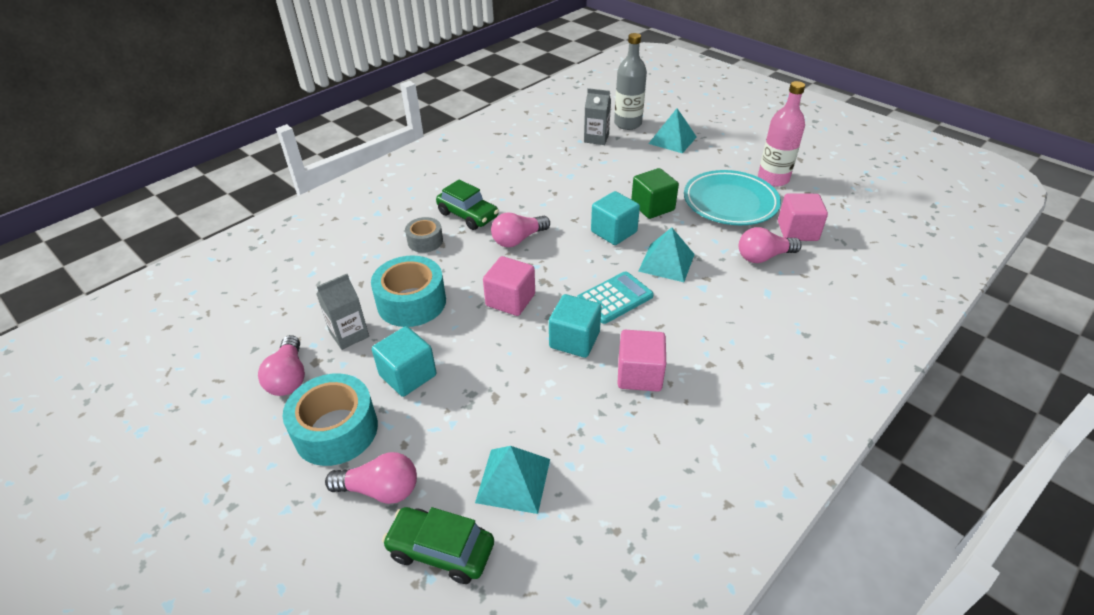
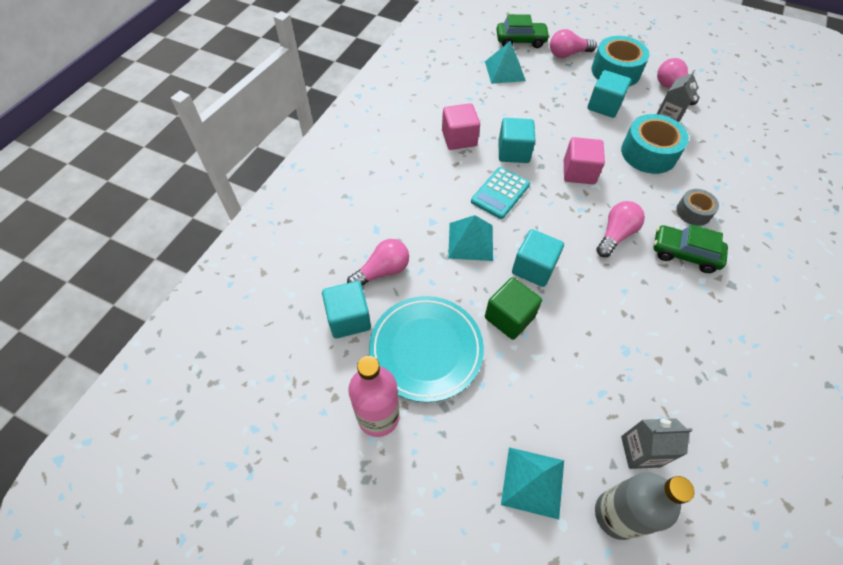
camera: 160 degrees right, 15 degrees up
(797, 231) = (349, 319): pink cube -> turquoise cube

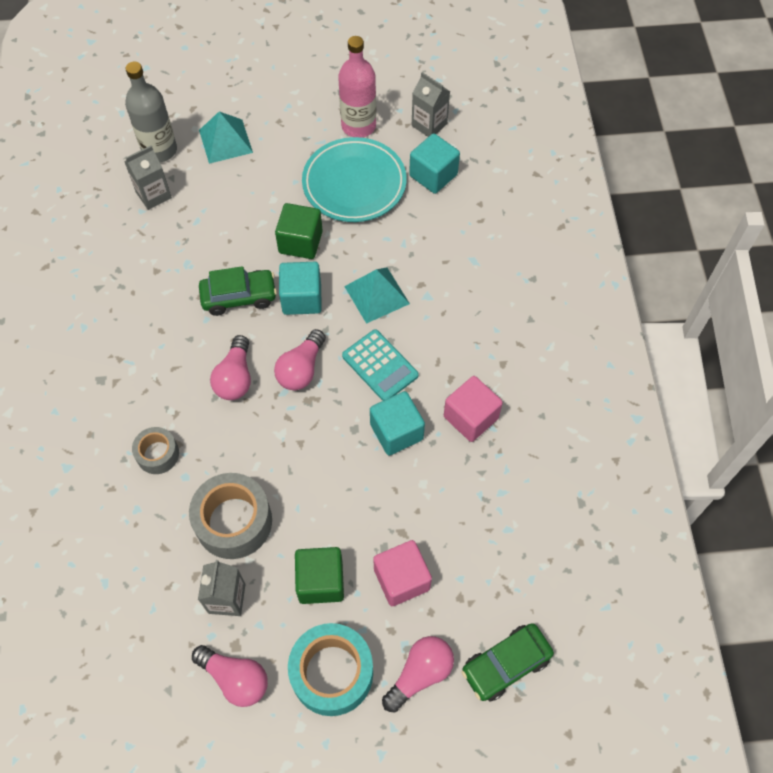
camera: 150 degrees right, 5 degrees up
(309, 376) = (429, 125): none -> grey carton
(382, 271) = (437, 225): pink light bulb -> pink light bulb (301, 369)
(500, 193) = (380, 366): turquoise calculator -> turquoise calculator turned 135 degrees clockwise
(505, 71) = (489, 576): turquoise pyramid -> none
(579, 172) = (307, 443): pink cube -> pink cube (401, 579)
(604, 106) = (321, 581): turquoise cube -> green cube
(648, 153) = (233, 521): turquoise tape -> grey tape
(684, 254) = (156, 392): green car -> green car (239, 297)

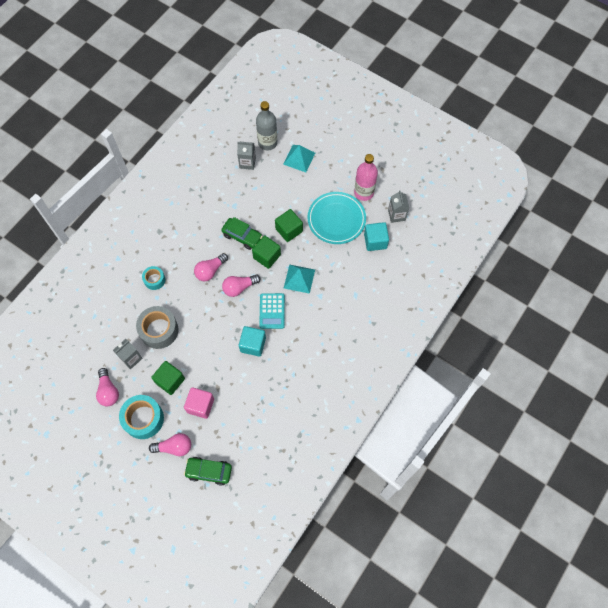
camera: 40 degrees right, 5 degrees up
(157, 454) = (154, 280): grey tape -> turquoise tape
(302, 298) = (267, 256): turquoise cube -> green cube
(470, 417) = (288, 363): pink cube -> none

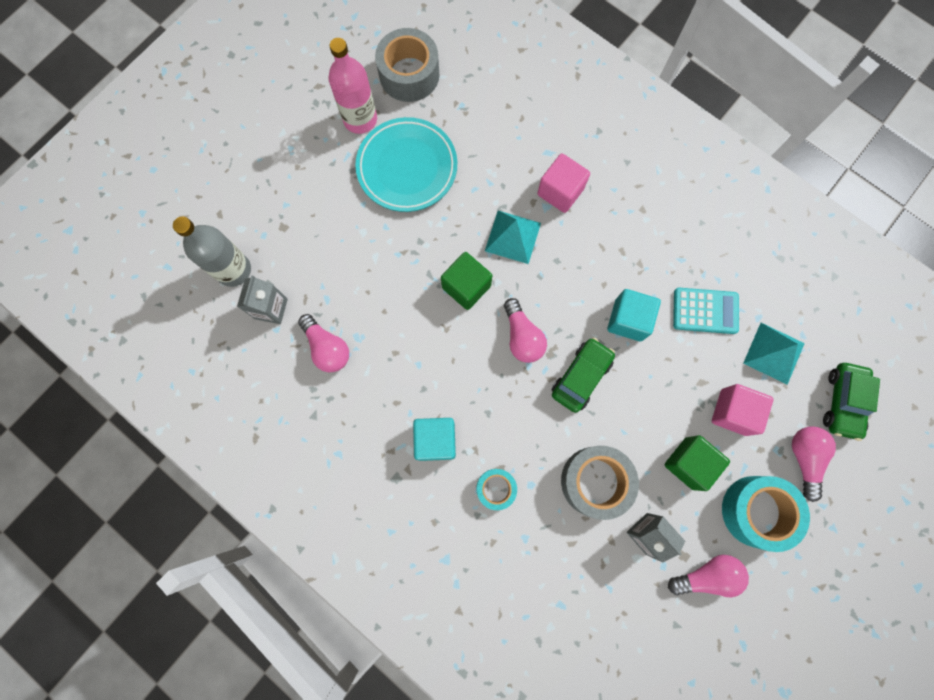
camera: 85 degrees left, 10 degrees up
(210, 271) = (486, 386): pink light bulb -> pink light bulb (327, 348)
(242, 236) = (422, 326): green car -> green car (581, 377)
(272, 311) = (569, 285): turquoise calculator -> turquoise calculator (705, 311)
(289, 230) = (419, 246): green cube -> none
(299, 158) = (276, 218): turquoise pyramid -> turquoise pyramid (774, 353)
(330, 303) = (560, 191): none -> pink cube
(375, 241) = (454, 112): turquoise cube -> turquoise cube (435, 440)
(396, 215) = (409, 74): grey carton -> grey tape

